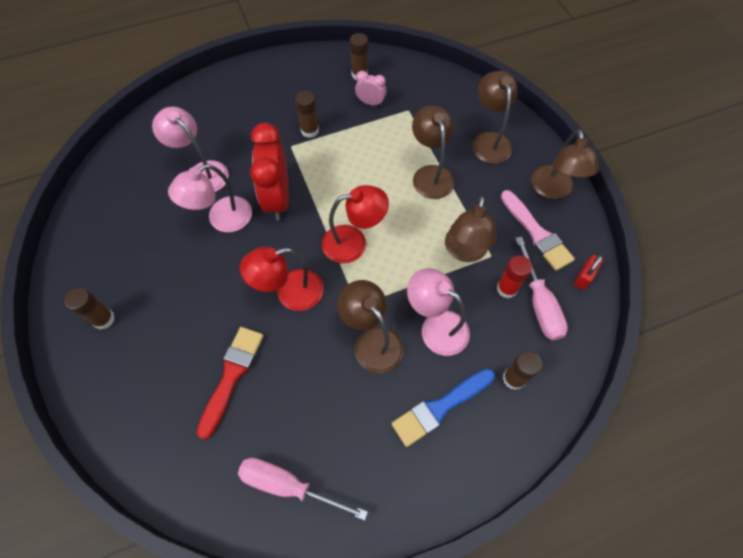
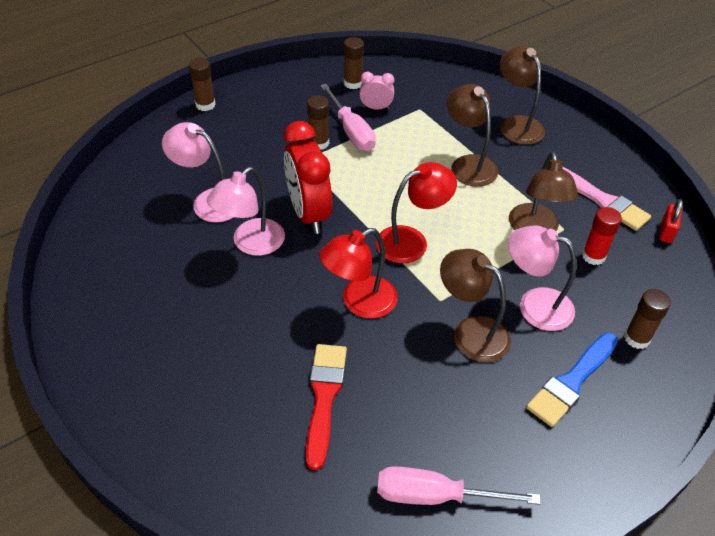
camera: 15 degrees left, 15 degrees down
(104, 319) = (144, 370): brown glue stick -> brown glue stick (205, 105)
(539, 303) = (632, 263): pink screwdriver -> pink screwdriver (351, 131)
(553, 190) = (601, 159): brown lamp -> none

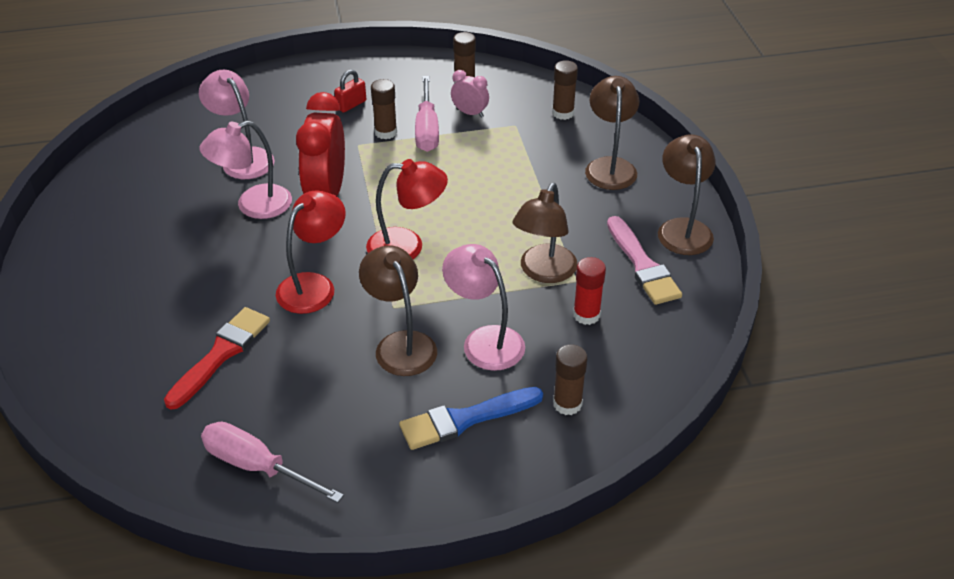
camera: 25 degrees right, 5 degrees down
(205, 105) = (303, 70): brown glue stick -> brown glue stick (563, 113)
(359, 302) = (314, 285): red lamp -> red lamp turned 135 degrees clockwise
(468, 164) = (524, 191): brown lamp -> brown lamp (682, 228)
(666, 232) = (690, 316): red padlock -> red padlock (351, 105)

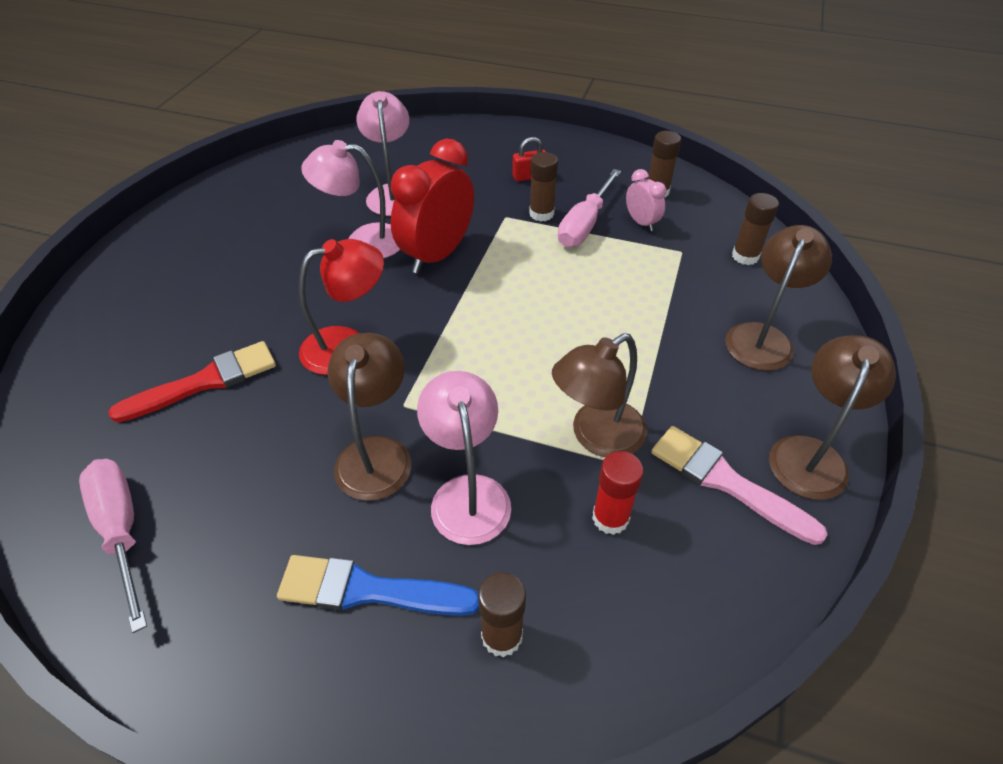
camera: 30 degrees right, 5 degrees up
(407, 246) = (470, 341): red lamp -> none
(642, 265) = (726, 482): pink brush -> pink brush turned 120 degrees clockwise

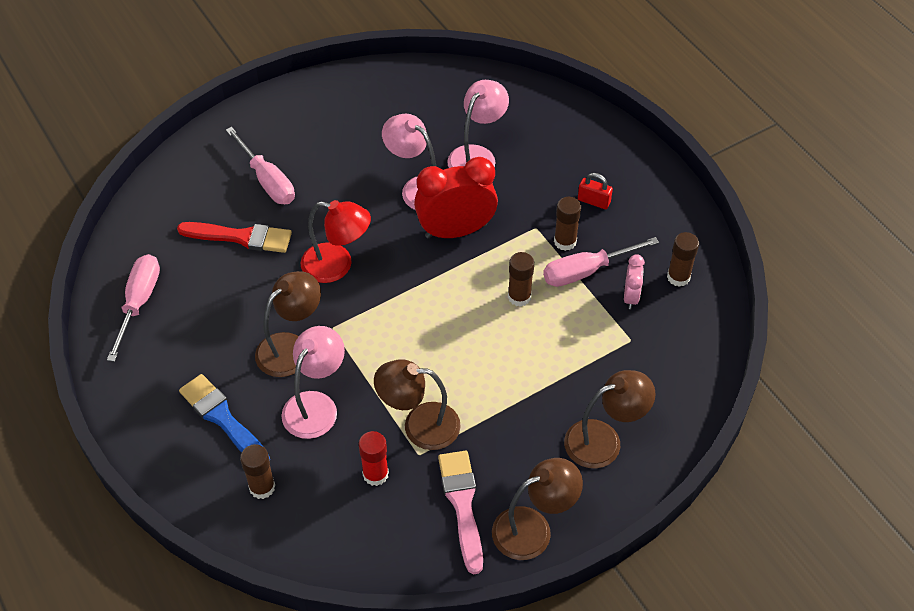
camera: 40 degrees right, 5 degrees up
(188, 314) = (267, 180): none -> pink screwdriver
(745, 256) = (674, 375): brown glue stick -> brown glue stick (519, 297)

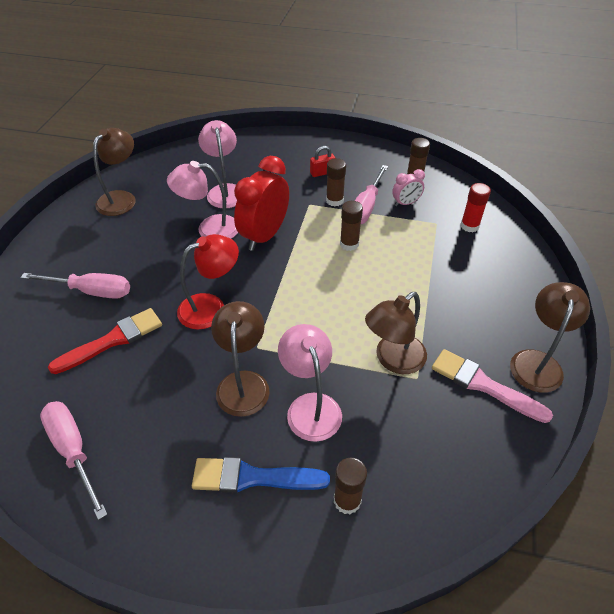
camera: 45 degrees left, 5 degrees down
(375, 474) = (409, 415): red glue stick -> red glue stick (469, 226)
(604, 440) = (498, 282): brown lamp -> brown lamp (121, 198)
(631, 297) = (406, 203): pink clock -> pink clock turned 105 degrees clockwise

